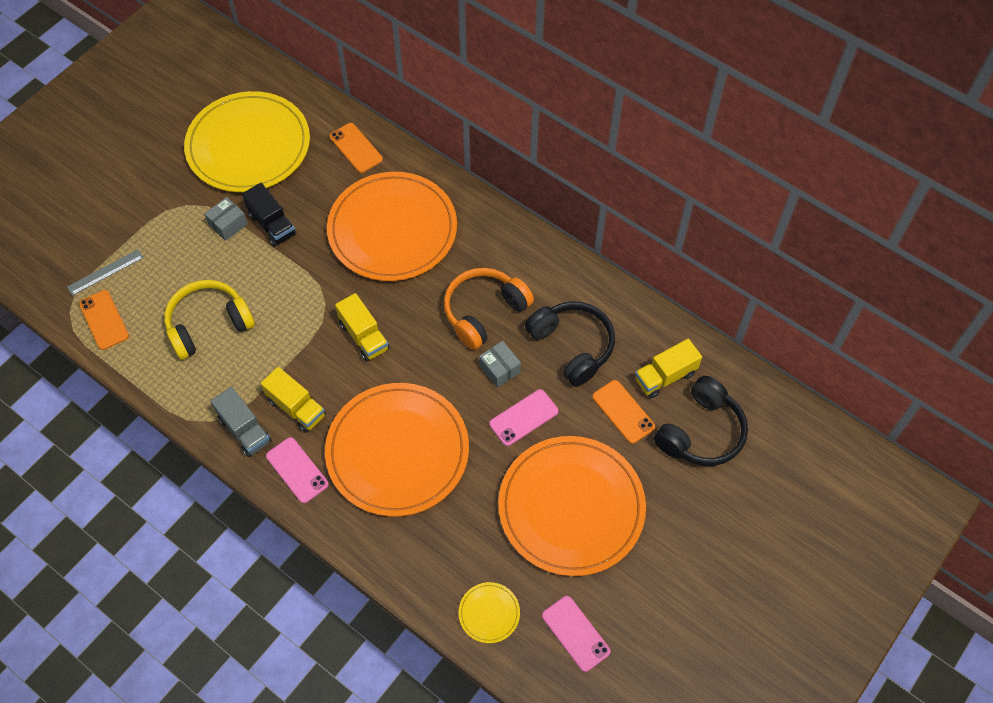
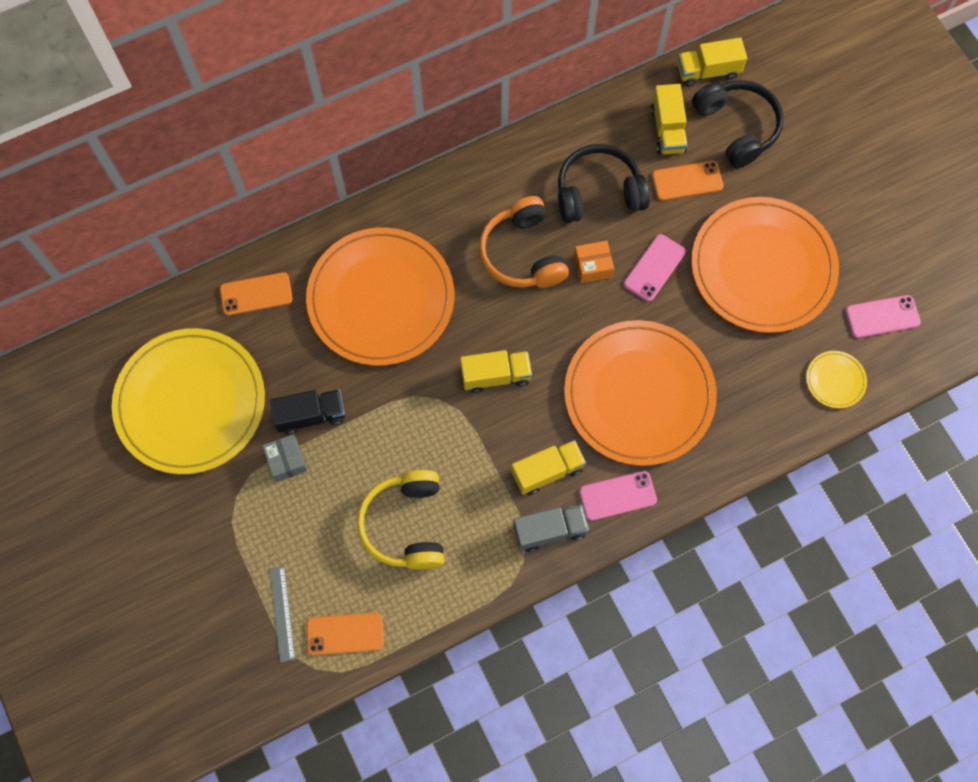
camera: 65 degrees left, 10 degrees up
(499, 369) = (592, 266): grey box -> orange box
(523, 417) = (654, 268): pink phone -> pink phone turned 45 degrees clockwise
(744, 387) = (708, 71): none -> yellow truck

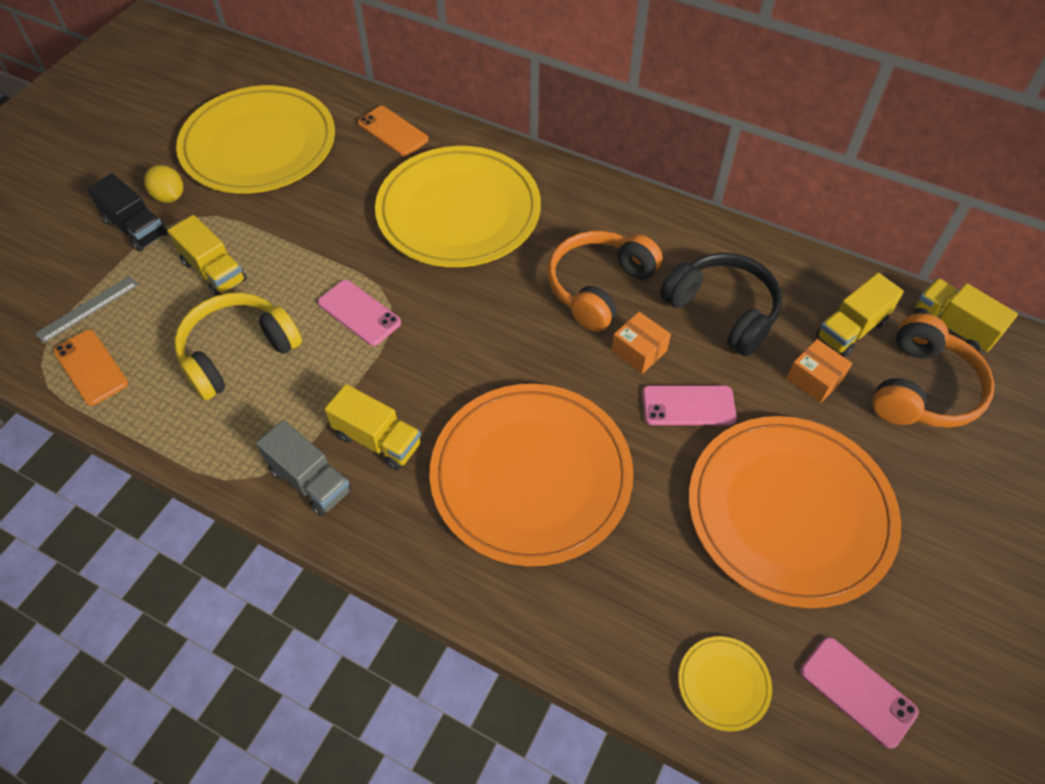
camera: 55 degrees right, 15 degrees down
(200, 500) = (169, 196): none -> yellow lemon
(286, 461) = (246, 232): grey box -> none
(311, 415) = (303, 225): black truck -> black truck (136, 228)
(381, 299) = (458, 211): orange plate -> yellow plate
(496, 376) = (451, 337): yellow truck -> yellow truck (214, 271)
(617, 496) = (395, 523): pink phone -> pink phone (359, 313)
(687, 181) = (814, 379): orange phone -> orange box
(736, 127) = (922, 389): black headphones -> orange headphones

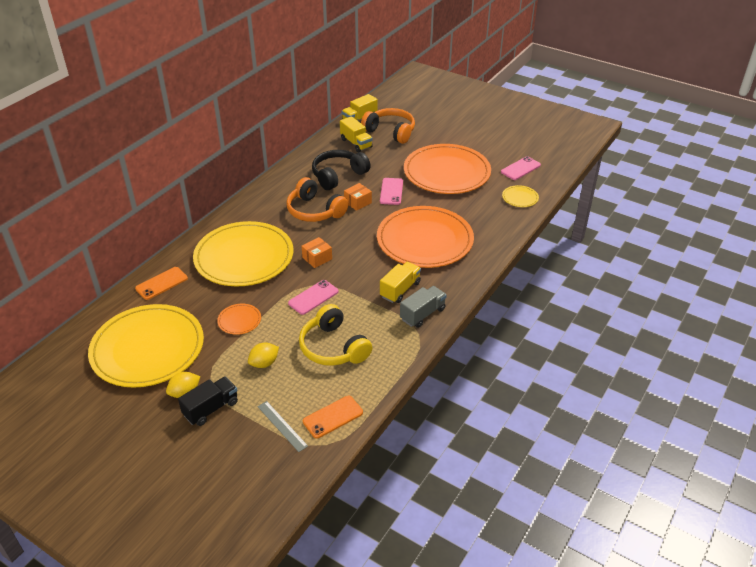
camera: 85 degrees left, 15 degrees down
(214, 271) = (264, 363): yellow truck -> yellow lemon
(308, 229) = (239, 320): none -> orange plate
(814, 379) = (381, 157): orange box -> orange box (317, 258)

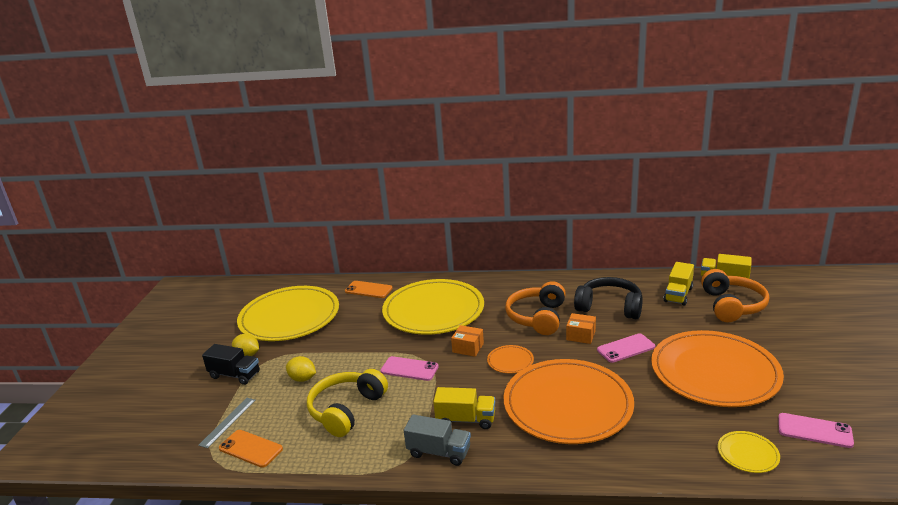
camera: 65 degrees right, 15 degrees down
(239, 320) = (349, 343): orange plate -> orange plate (510, 361)

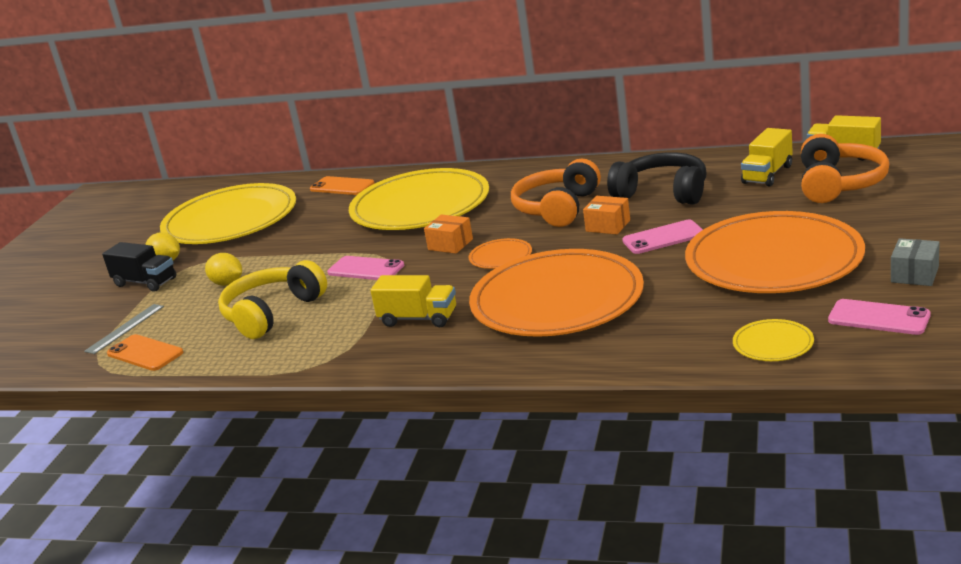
camera: 10 degrees right, 0 degrees up
(439, 452) = (372, 351): grey truck -> none
(821, 390) = (914, 274): none -> grey box

